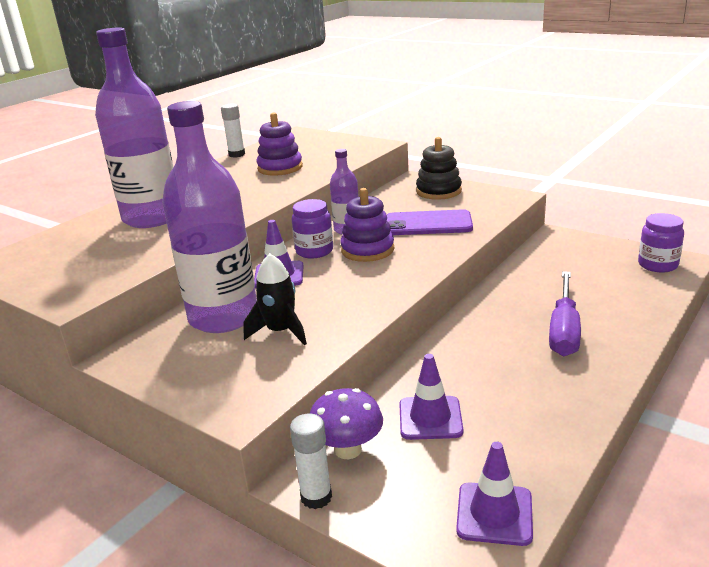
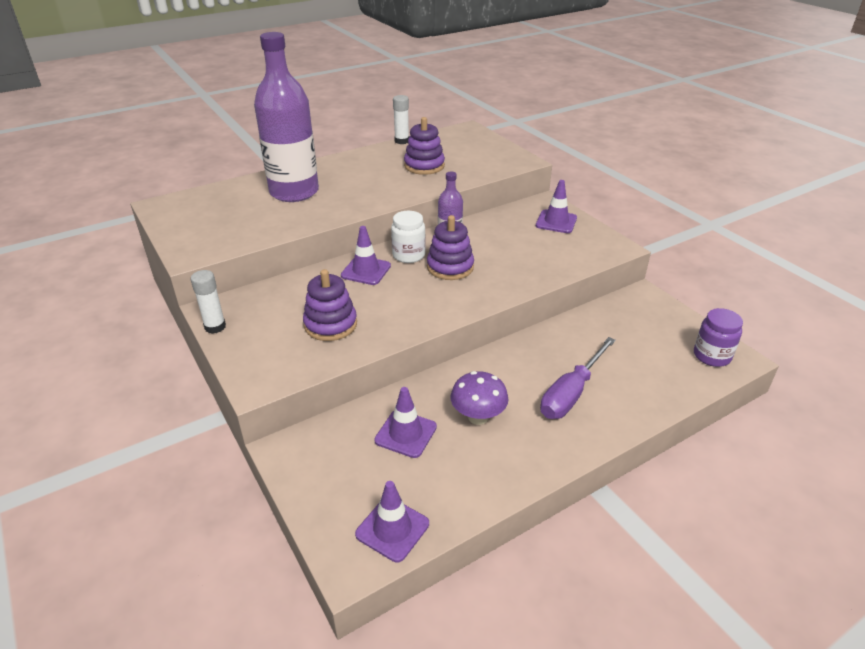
camera: 20 degrees right, 10 degrees up
(223, 317) = (301, 297): purple bottle -> none
(280, 331) = (330, 324): black rocket -> purple stacking toy
(314, 251) = (408, 255): purple jar -> white jar
(316, 497) = (284, 466): white glue stick -> white glue stick (215, 327)
(348, 450) = (330, 437): purple mushroom -> purple mushroom (478, 417)
(428, 224) = (519, 255): purple phone -> none
(438, 191) = (556, 222): black stacking toy -> purple traffic cone

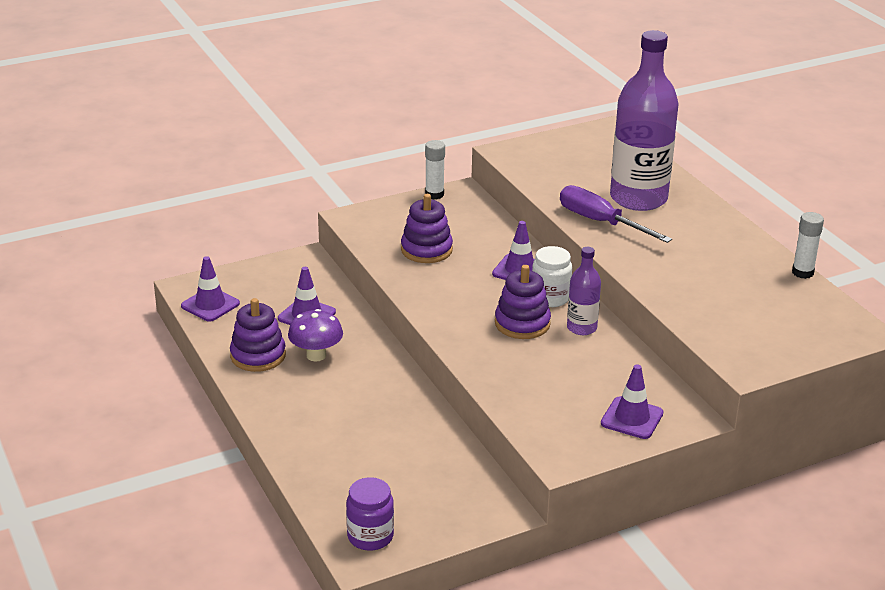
camera: 95 degrees right, 5 degrees down
(424, 166) = (720, 285): purple stacking toy -> purple stacking toy (258, 356)
(571, 393) = (333, 416): purple screwdriver -> purple screwdriver (600, 222)

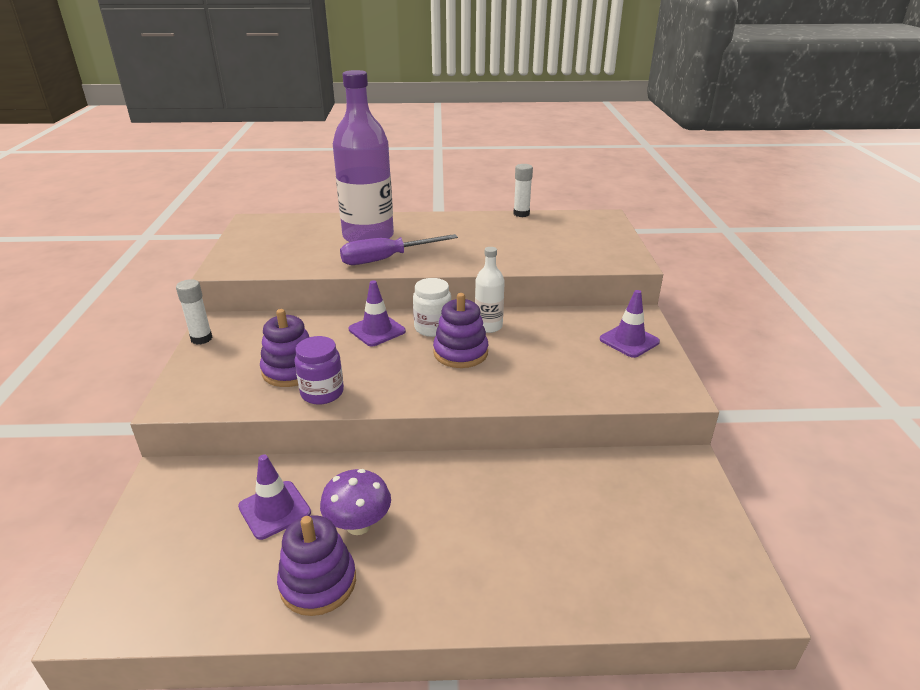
camera: 65 degrees left, 0 degrees up
(210, 305) = (162, 603): purple traffic cone -> none
(370, 536) = (713, 579): purple jar -> purple jar (322, 393)
(581, 328) = (488, 326): purple bottle -> white bottle

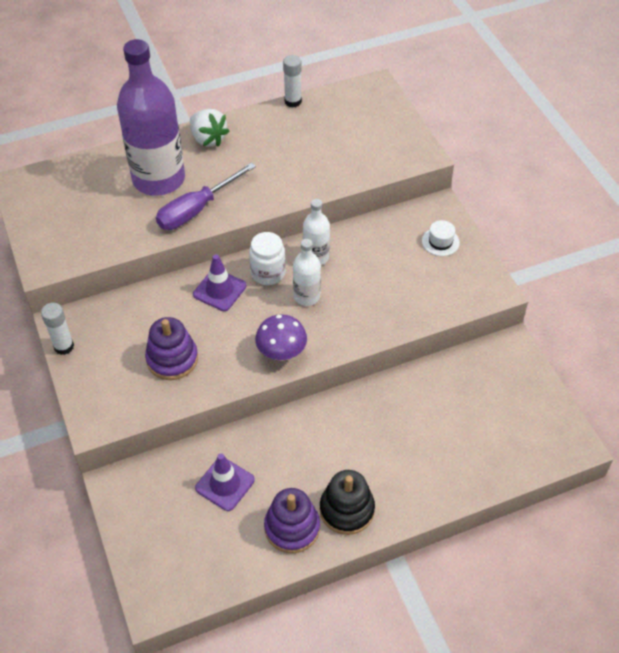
camera: 20 degrees left, 20 degrees up
(322, 393) = (214, 375): purple jar -> none
(358, 525) = (295, 476): purple mushroom -> purple mushroom (281, 353)
(398, 583) = (347, 510): none -> black stacking toy
(430, 222) = (208, 139): none -> white strawberry
(460, 353) = (306, 296): purple stacking toy -> white bottle
(629, 341) = (440, 242): purple traffic cone -> white hat

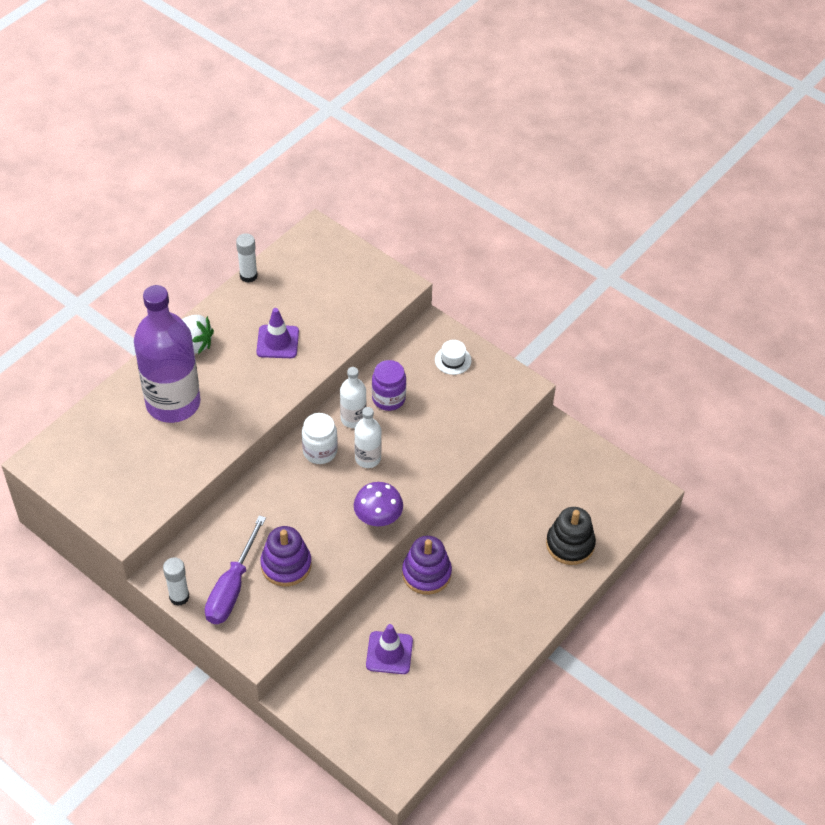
camera: 30 degrees left, 0 degrees up
(196, 210) = (229, 418): purple screwdriver -> purple screwdriver (232, 587)
(219, 290) = (286, 485): purple traffic cone -> purple traffic cone (277, 342)
(292, 528) = (467, 662): purple stacking toy -> purple stacking toy (426, 573)
(347, 510) = (502, 627): black stacking toy -> black stacking toy (570, 544)
(359, 252) = (388, 398): none -> purple jar

